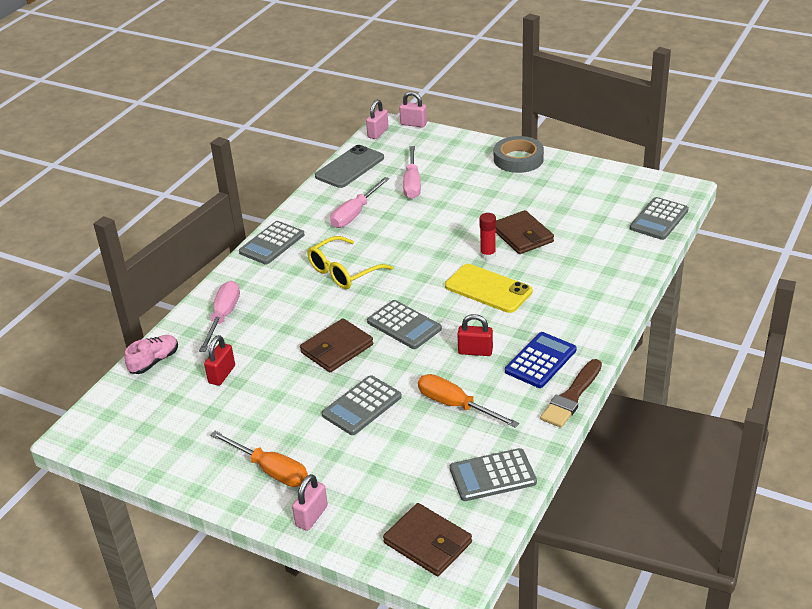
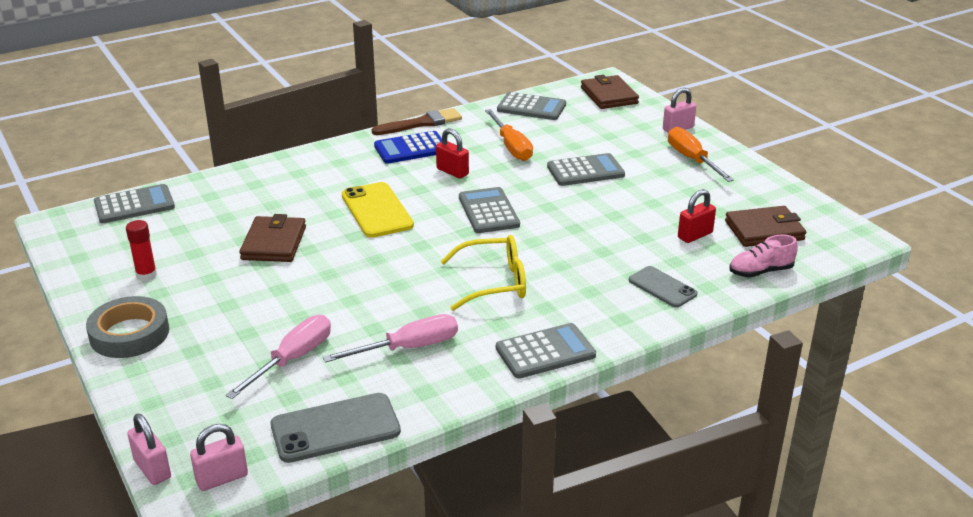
camera: 150 degrees left, 5 degrees down
(223, 317) = (662, 287): pink screwdriver -> grey phone
(337, 349) = (568, 216): brown wallet -> brown wallet (764, 230)
(488, 255) = (333, 239): red glue stick -> red glue stick (146, 275)

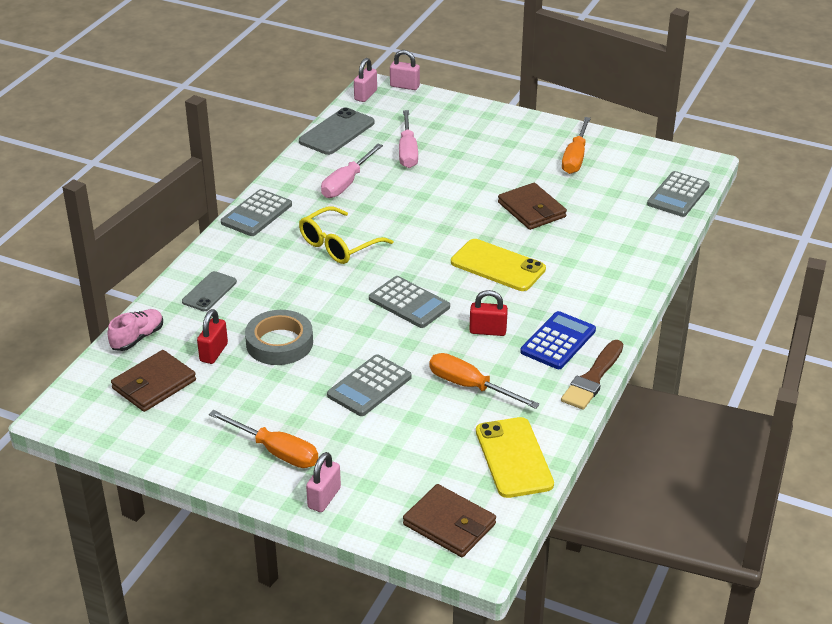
camera: 145 degrees right, 5 degrees up
(129, 333) = (523, 127): grey tape -> grey tape (279, 343)
(146, 275) = (575, 158): red glue stick -> orange screwdriver
(531, 107) = (513, 458): grey calculator -> yellow phone
(662, 287) = (209, 292): grey phone -> grey phone turned 75 degrees counterclockwise

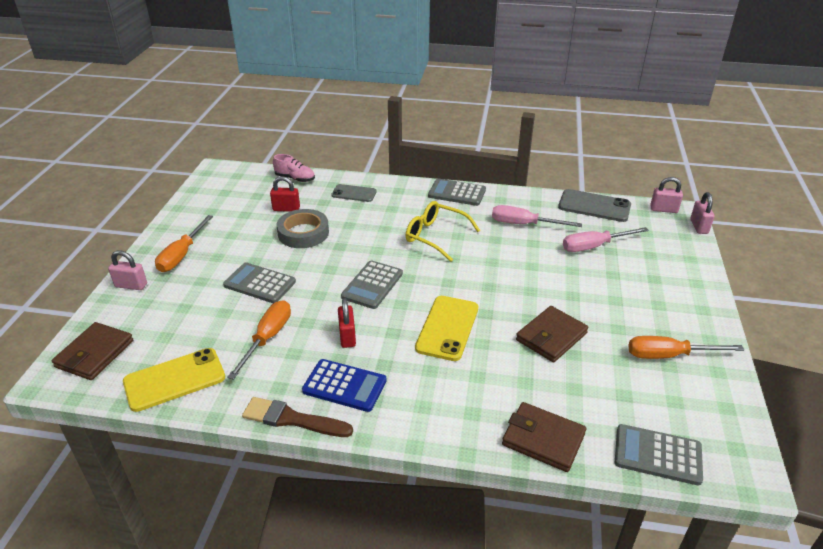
camera: 75 degrees right, 0 degrees up
(154, 384) = (248, 194): brown wallet -> brown wallet (543, 439)

